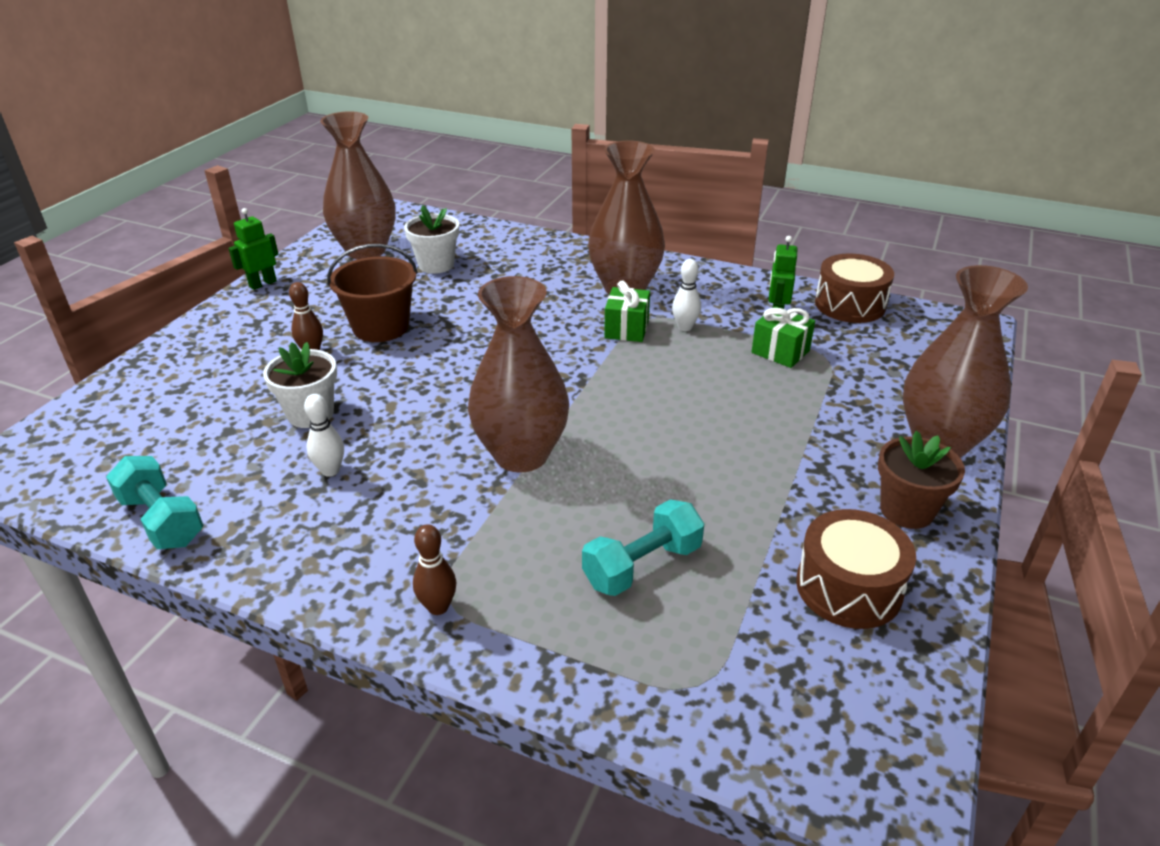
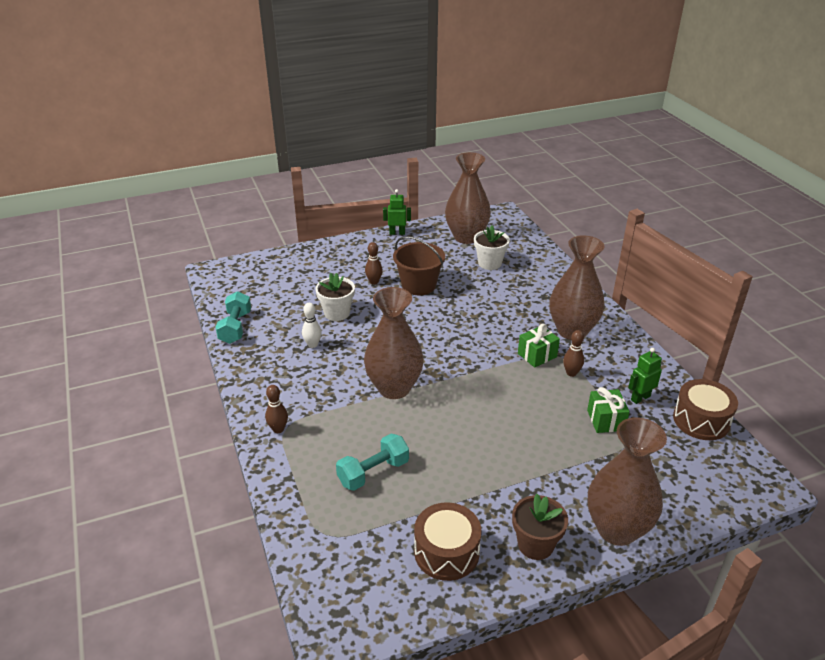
camera: 45 degrees right, 0 degrees up
(642, 565) = (373, 472): turquoise dumbbell -> turquoise dumbbell turned 45 degrees counterclockwise
(685, 327) = (571, 373): white bowling pin -> brown bowling pin

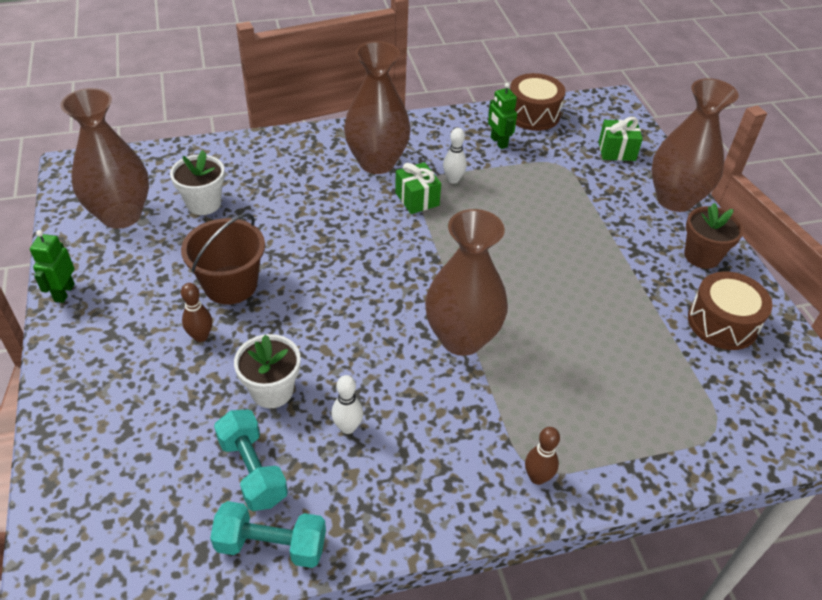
camera: 85 degrees left, 10 degrees up
(373, 472) = (615, 374): turquoise dumbbell -> turquoise dumbbell (253, 470)
(571, 373) = (453, 179): brown bowling pin -> white bowling pin
(605, 420) = (531, 173): green gift -> green gift (617, 151)

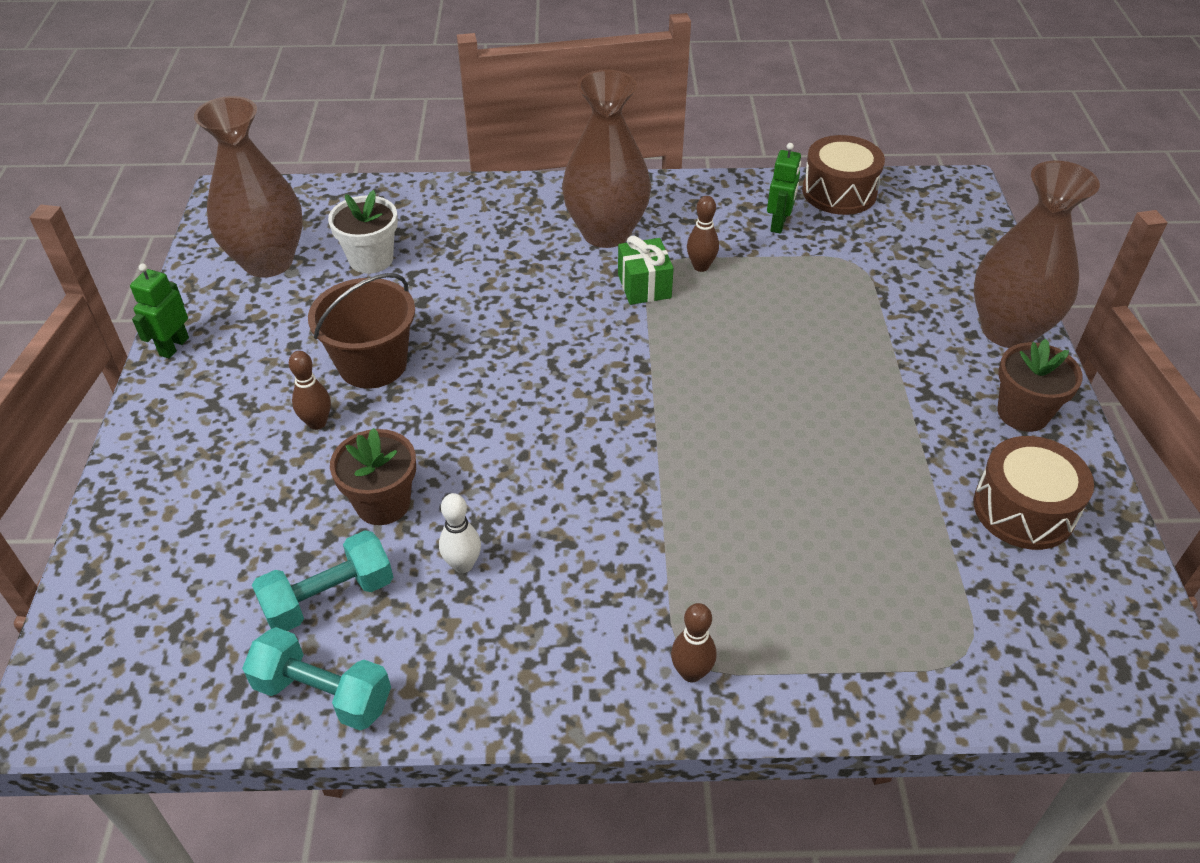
camera: 15 degrees right, 0 degrees up
(253, 470) = (329, 597): turquoise dumbbell -> turquoise dumbbell turned 75 degrees clockwise
(272, 391) = (383, 503): white flower pot -> brown flower pot
(453, 179) = (701, 266): white bowling pin -> brown bowling pin
(462, 338) = (647, 475): brown vase -> none
(498, 142) = (778, 224): green robot -> green robot turned 150 degrees counterclockwise
(617, 151) = (943, 254): green gift -> none

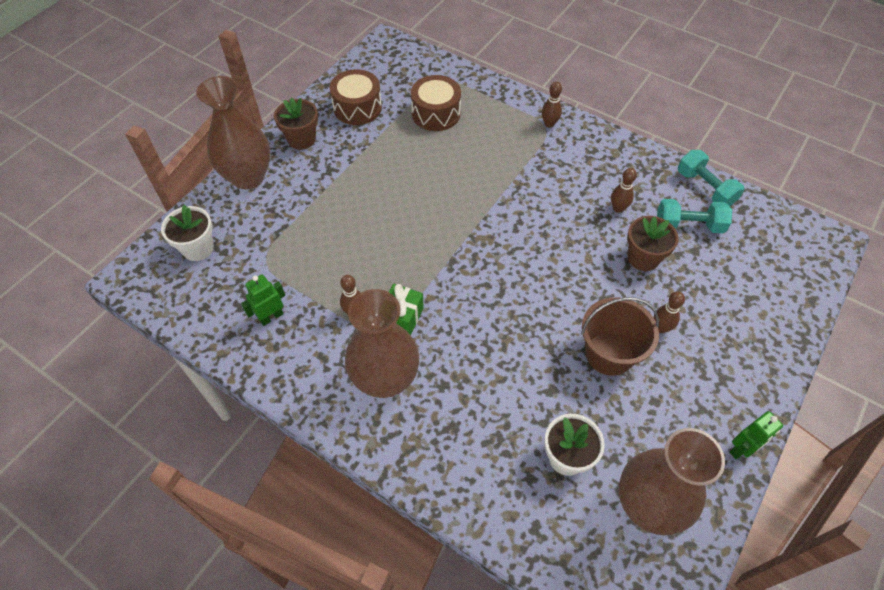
camera: 145 degrees left, 10 degrees up
(463, 565) = (618, 208): white bowling pin -> brown bowling pin
(839, 192) = (202, 320): brown drum -> brown drum (436, 113)
(939, 238) = (198, 248): none -> white flower pot

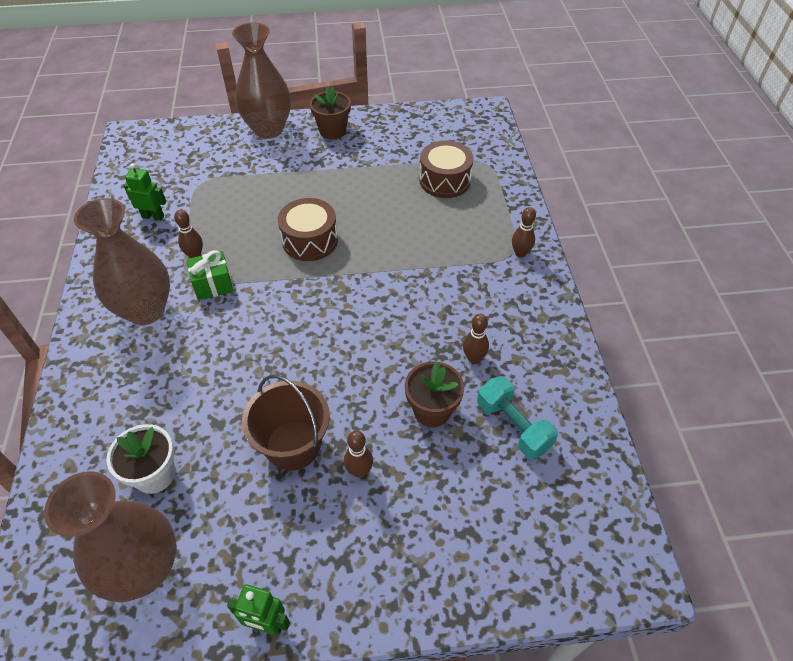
camera: 50 degrees right, 5 degrees down
(198, 248) = (182, 147): white flower pot -> none
(357, 107) = (398, 138): brown drum -> brown drum (310, 240)
(705, 188) = (579, 413): turquoise dumbbell -> none

